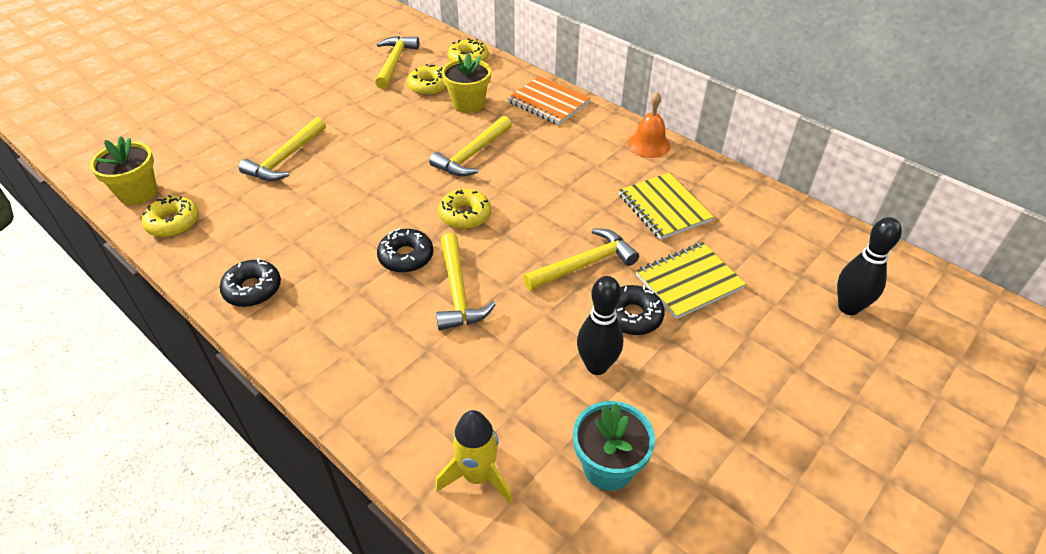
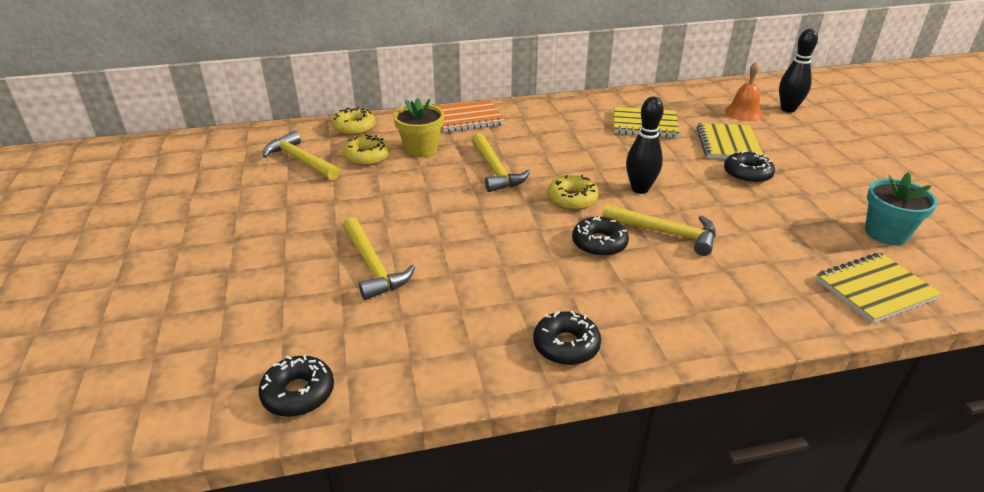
camera: 55 degrees left, 10 degrees down
(138, 192) = (298, 393): yellow flower pot -> black donut
(173, 223) = (394, 376): yellow donut -> none
(477, 476) = (875, 289): yellow rocket -> yellow notebook
(584, 264) = (679, 172): yellow hammer -> none
(597, 366) = (788, 204): black bowling pin -> black bowling pin (640, 189)
(649, 144) = (569, 104): orange bell -> orange bell (743, 112)

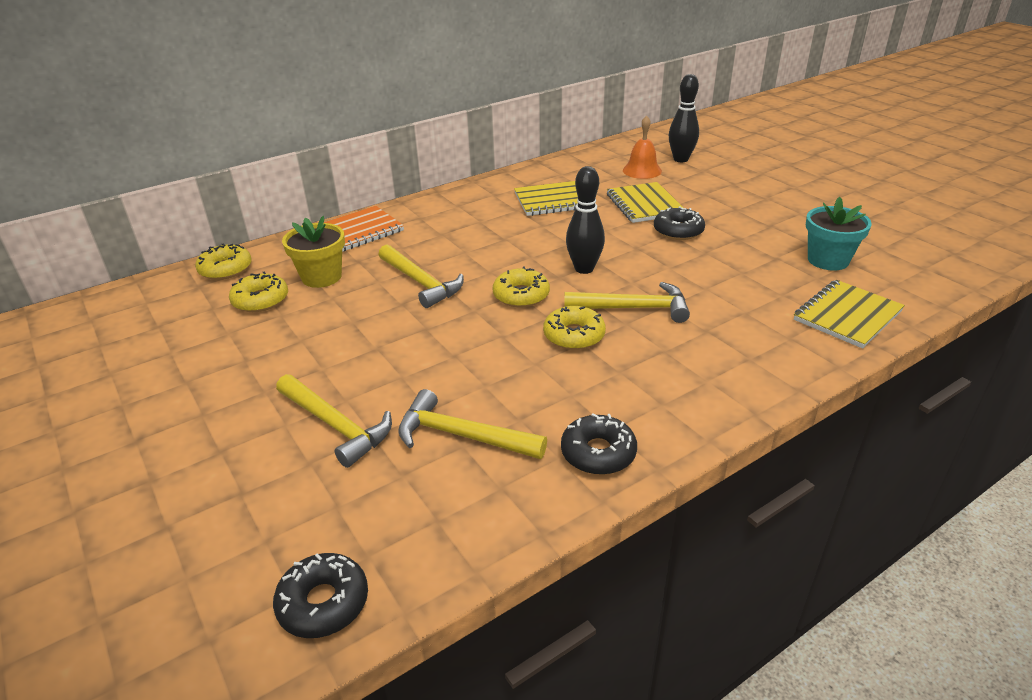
camera: 20 degrees left, 0 degrees up
(301, 161) = (176, 323): yellow hammer -> yellow hammer (462, 436)
(599, 243) = (574, 335): black donut -> yellow donut

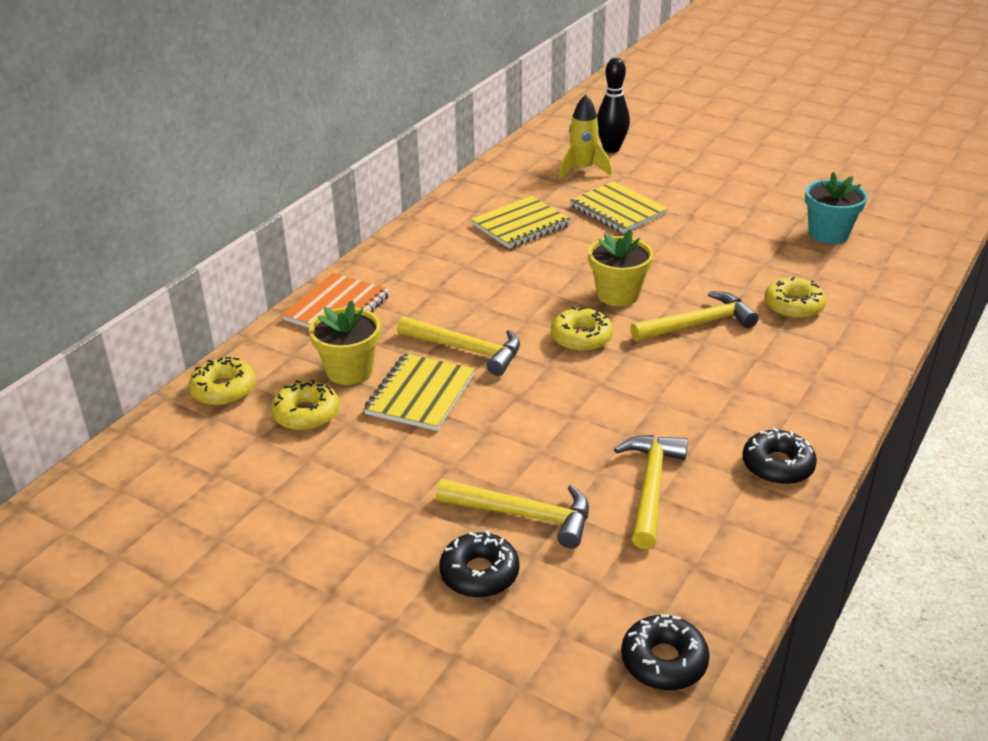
camera: 25 degrees left, 0 degrees up
(462, 436) = (650, 487): yellow hammer -> yellow hammer turned 105 degrees clockwise
(574, 335) = (666, 365): yellow donut -> yellow donut (793, 306)
(584, 269) = (618, 294): black bowling pin -> yellow flower pot
(642, 170) = (582, 170): orange bell -> yellow rocket
(678, 231) = (674, 233): black donut -> black donut (479, 573)
(847, 315) = (881, 285): yellow notebook -> yellow notebook (420, 394)

